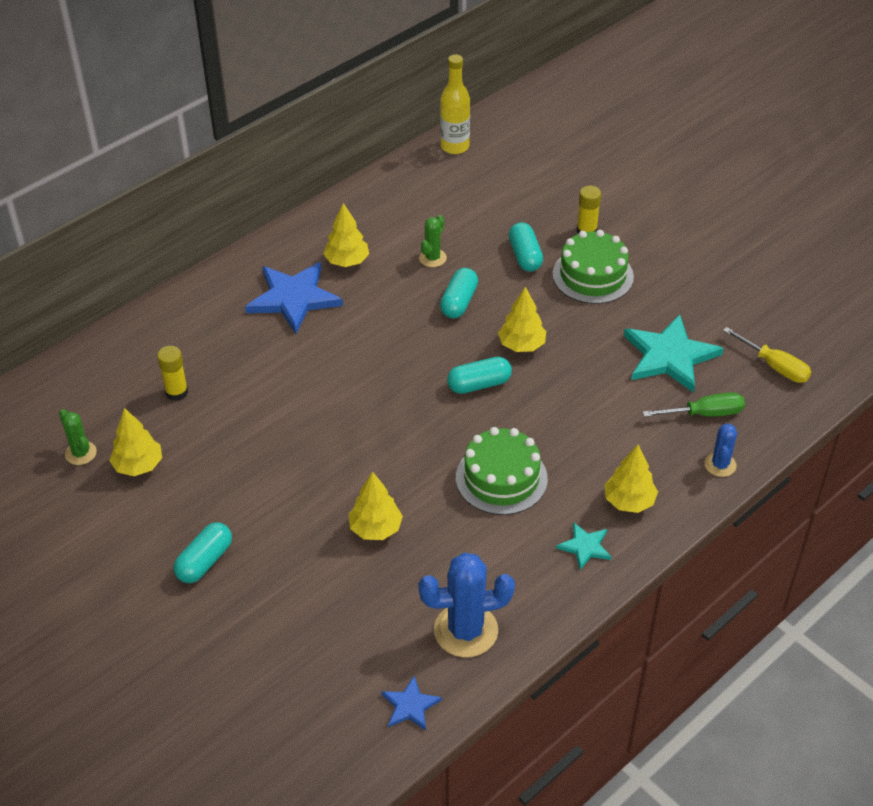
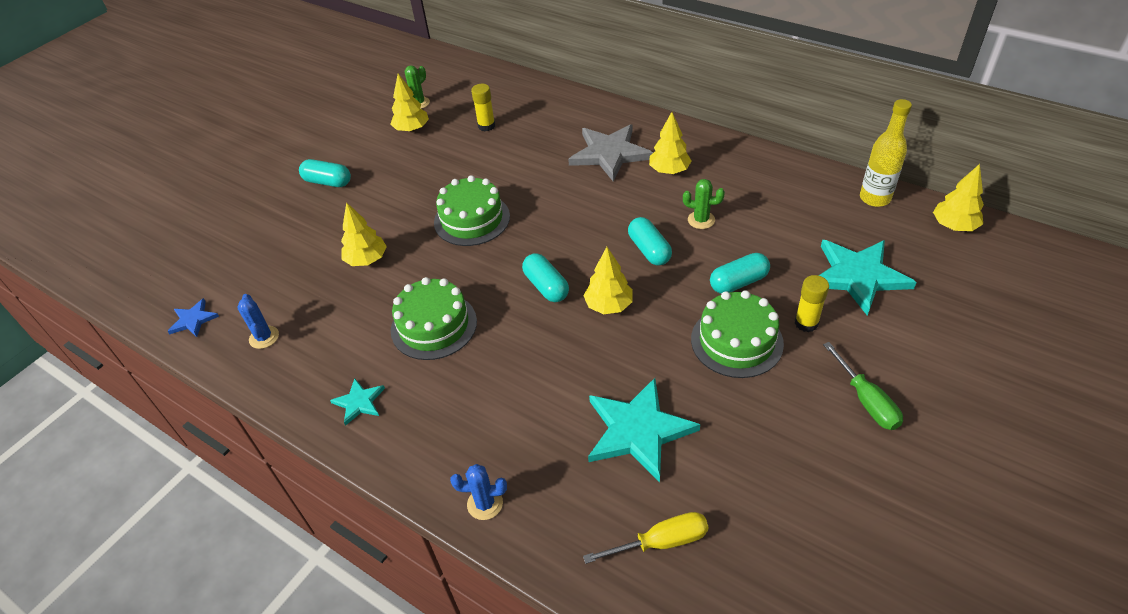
camera: 80 degrees right, 0 degrees up
(294, 298) = (610, 154): blue star -> grey star
(348, 428) = (472, 219): none -> green cake
(459, 302) = (649, 250): turquoise capsule -> turquoise capsule turned 60 degrees clockwise
(466, 630) = (264, 337): blue cactus -> blue cactus, size x0.54
(545, 187) = (858, 276): none -> turquoise star
(629, 501) = (420, 427): yellow tree -> yellow tree (953, 226)
(704, 414) = (558, 477): green screwdriver -> green screwdriver (866, 400)
(774, 366) = (660, 542): yellow screwdriver -> yellow screwdriver turned 135 degrees counterclockwise

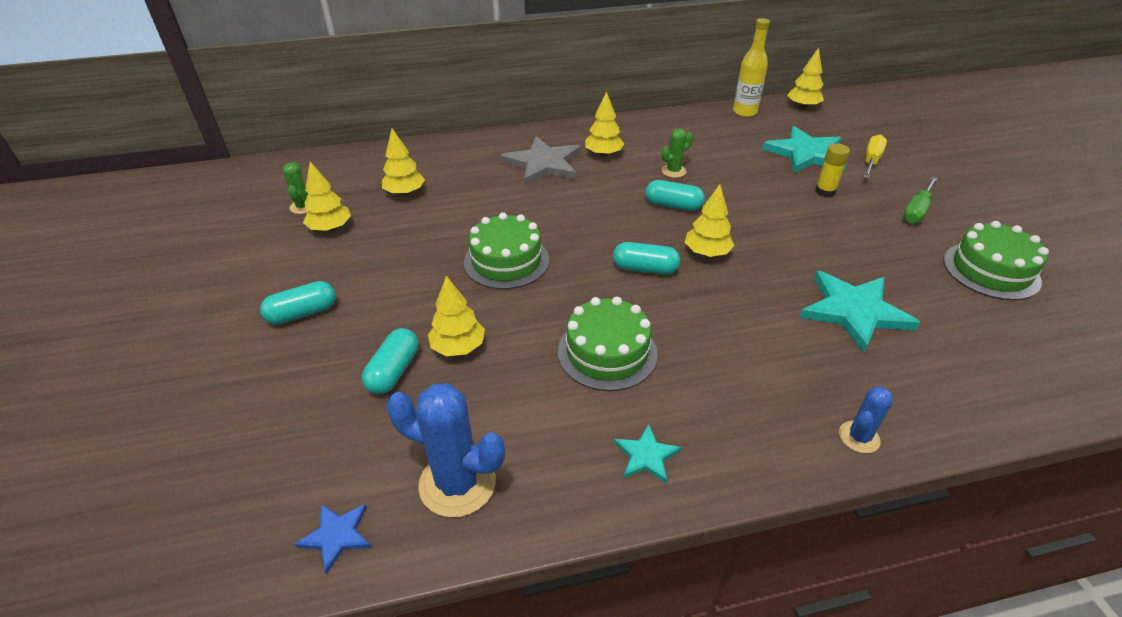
camera: 50 degrees left, 5 degrees down
(264, 337) = (457, 483): blue cactus -> blue cactus, size x1.85
(486, 126) = (405, 193): yellow glue stick -> yellow tree
(660, 542) = (977, 362): yellow screwdriver -> yellow screwdriver (871, 161)
(736, 341) = (811, 224): green cake -> green cake (991, 270)
(738, 282) = (755, 192): turquoise capsule -> turquoise capsule (394, 371)
(866, 400) = (917, 210): green screwdriver -> green screwdriver turned 105 degrees clockwise

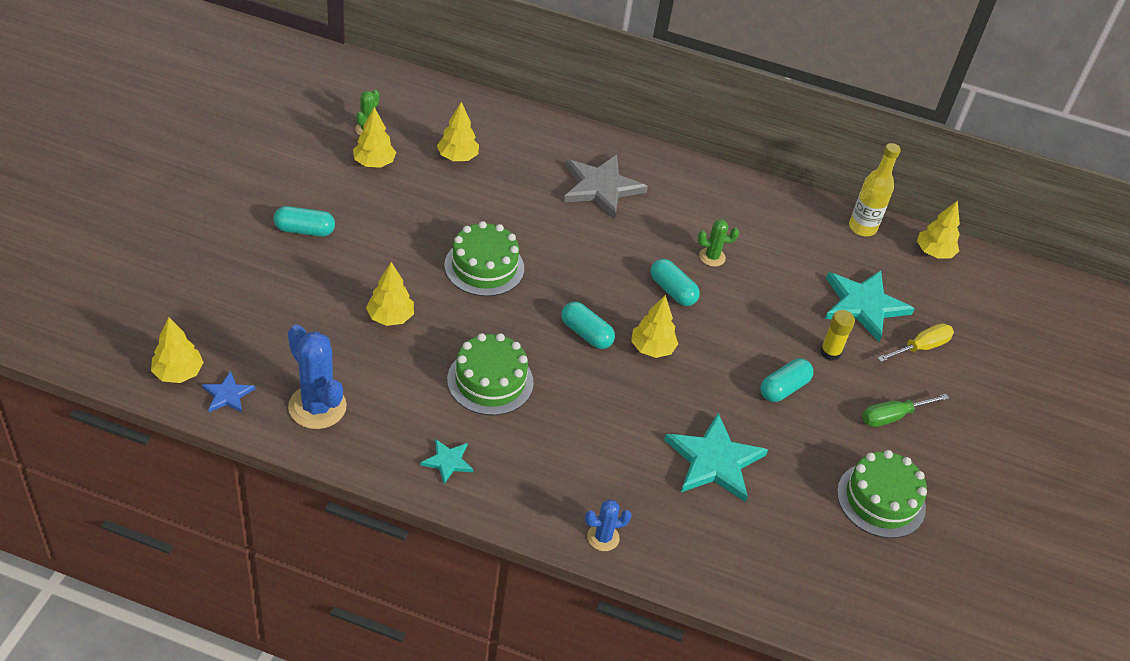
camera: 25 degrees right, 5 degrees up
(394, 371) = (334, 310): turquoise capsule -> turquoise capsule (783, 388)
(603, 154) = (666, 205): yellow tree -> yellow tree (178, 373)

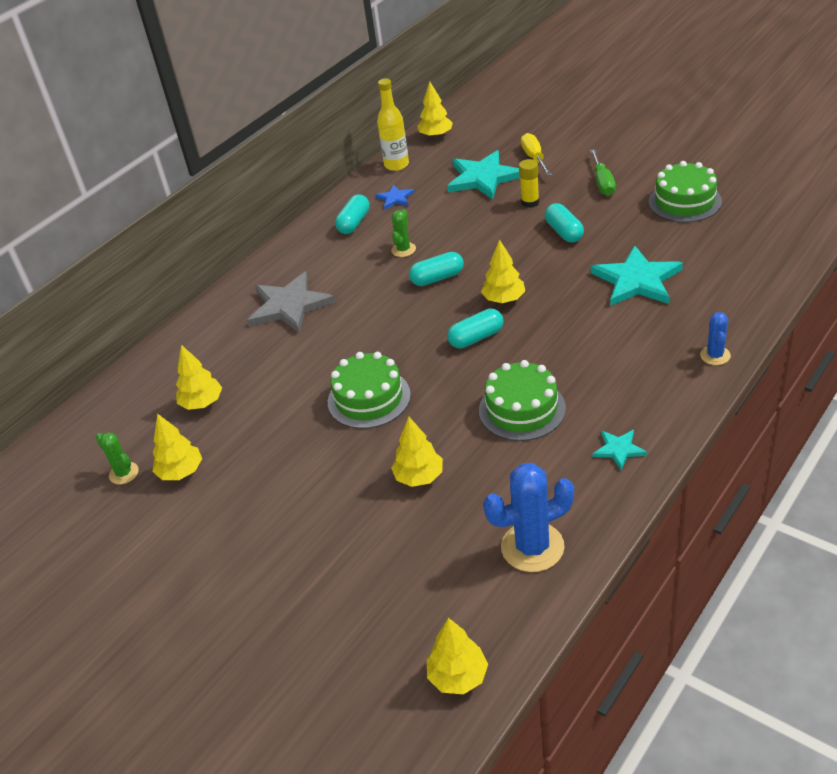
camera: 60 degrees left, 5 degrees down
(228, 395) = (501, 628): blue star -> blue star (395, 198)
(304, 230) = (264, 541): turquoise capsule -> turquoise capsule (354, 223)

